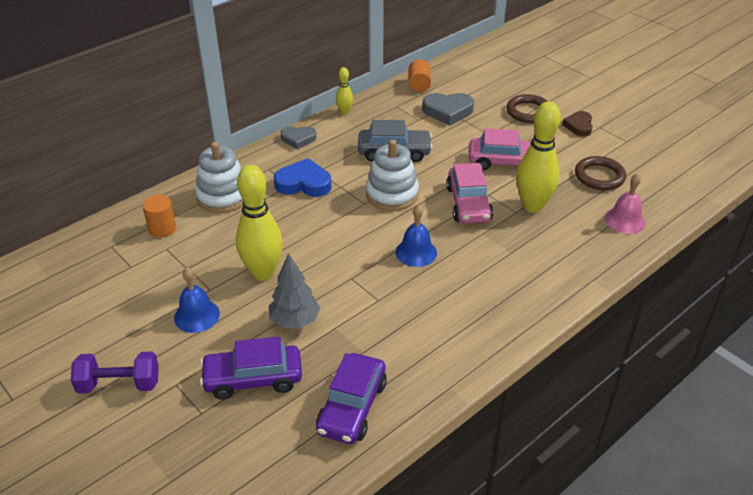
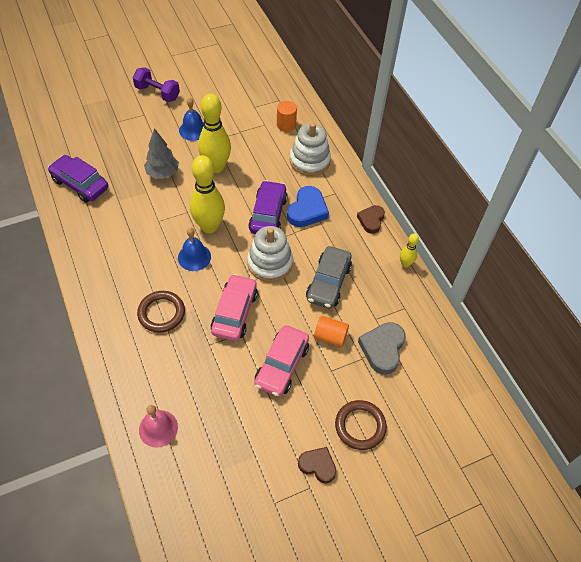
camera: 105 degrees right, 15 degrees up
(119, 384) = (157, 93): purple dumbbell -> purple dumbbell turned 75 degrees counterclockwise
(253, 379) = (128, 146): purple car -> purple car (268, 214)
(298, 139) = (371, 220): grey heart -> brown heart
(419, 85) = (439, 340): orange cylinder -> orange cylinder (330, 337)
(468, 204) = (234, 312): pink car -> pink car turned 90 degrees clockwise
(532, 206) = (211, 360): yellow bowling pin -> yellow bowling pin (209, 226)
(599, 176) = (228, 440): brown ring -> brown ring (161, 313)

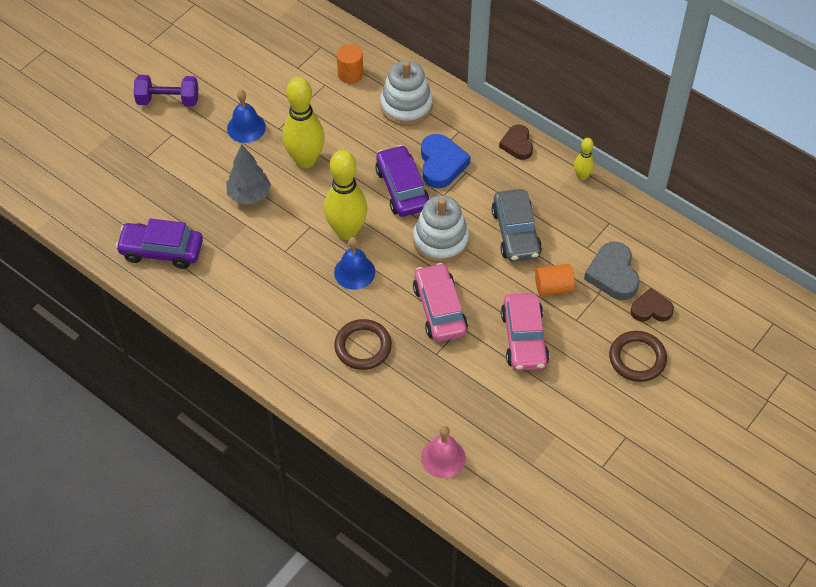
camera: 25 degrees left, 0 degrees up
(318, 465) = (620, 414): brown heart -> brown heart (651, 309)

